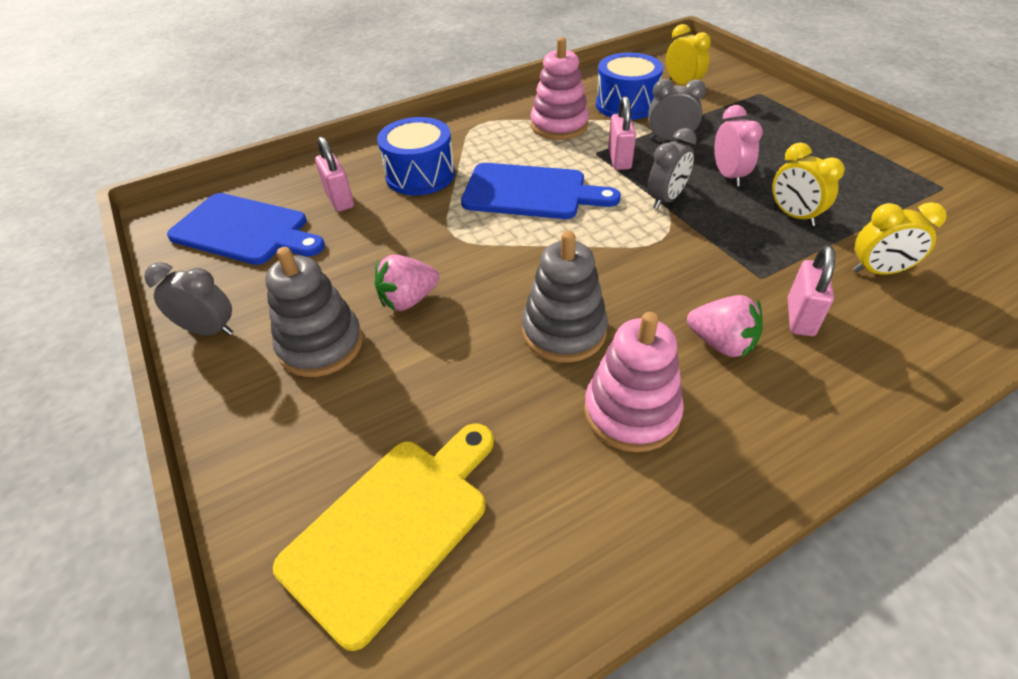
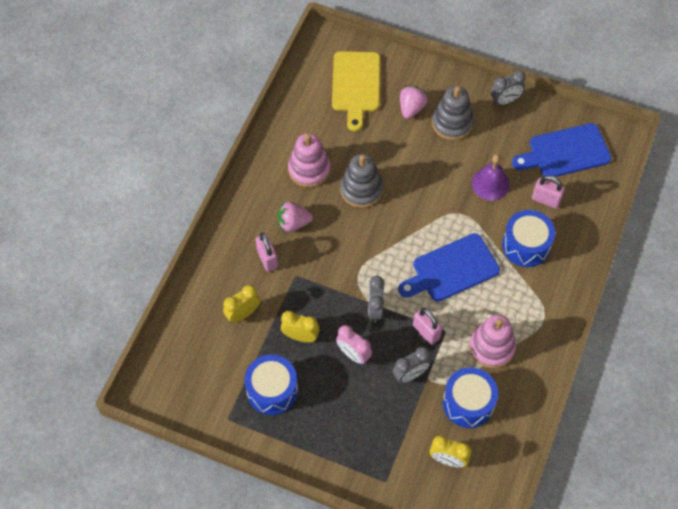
camera: 140 degrees right, 15 degrees up
(376, 245) = (490, 184): none -> purple bell
(408, 300) = (441, 164): pink strawberry -> pink strawberry (411, 108)
(864, 187) = (272, 390): none -> blue drum

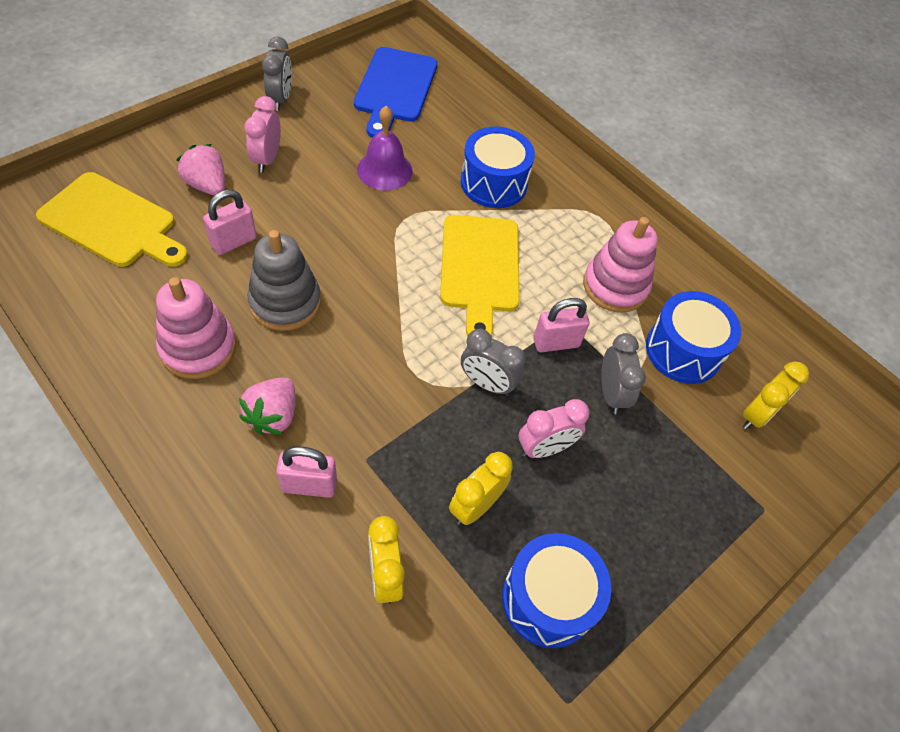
camera: 70 degrees left, 5 degrees down
(451, 269) = (479, 268): blue cutting board -> yellow cutting board
(452, 123) = (267, 159): grey stacking toy -> pink clock
(545, 200) = (445, 136): pink padlock -> pink padlock (234, 242)

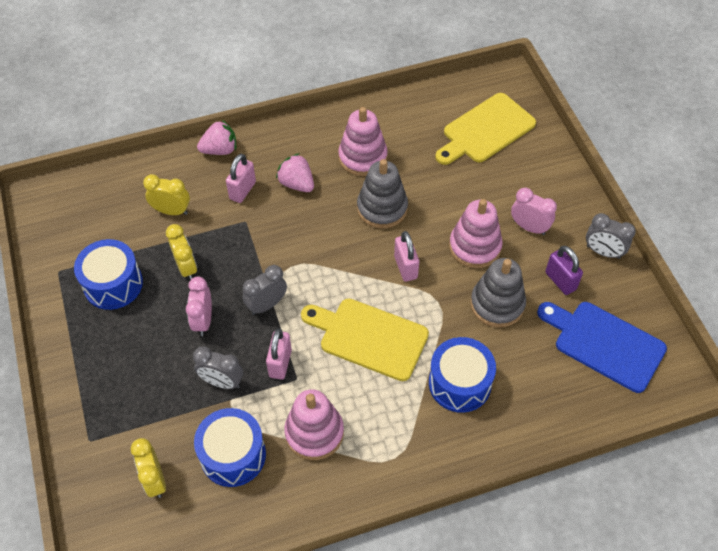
camera: 120 degrees right, 0 degrees up
(207, 185) = (509, 186): pink strawberry -> pink strawberry (220, 150)
(234, 242) = (447, 191): pink padlock -> pink padlock (405, 267)
(313, 201) = (475, 247): none -> pink stacking toy
(332, 126) = (560, 281): none -> purple padlock
(384, 170) = (497, 304): purple bell -> grey stacking toy

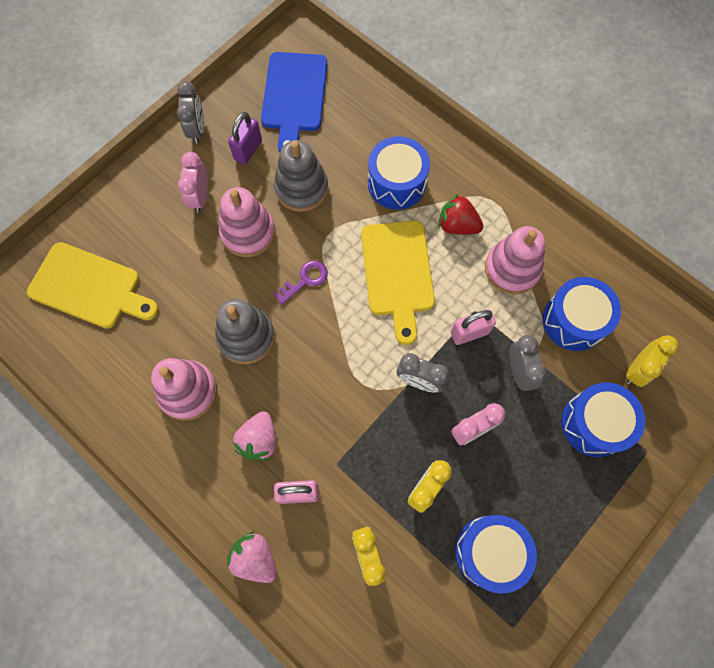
camera: 120 degrees left, 15 degrees up
(140, 413) = (594, 423): none -> blue drum
(385, 411) = (457, 225): none -> red strawberry
(405, 267) = (305, 280): pink padlock -> purple key

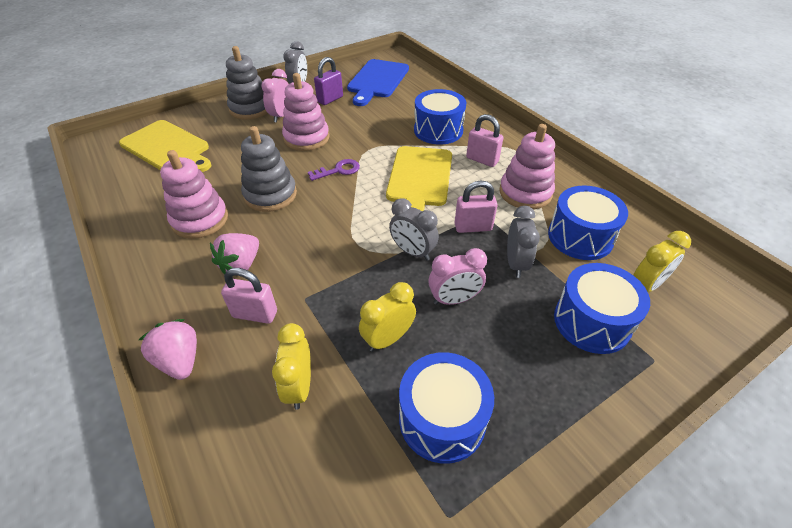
camera: 15 degrees right, 25 degrees down
(301, 188) = (360, 122): grey stacking toy -> grey stacking toy (250, 109)
(457, 225) = (482, 160): red strawberry -> pink padlock

